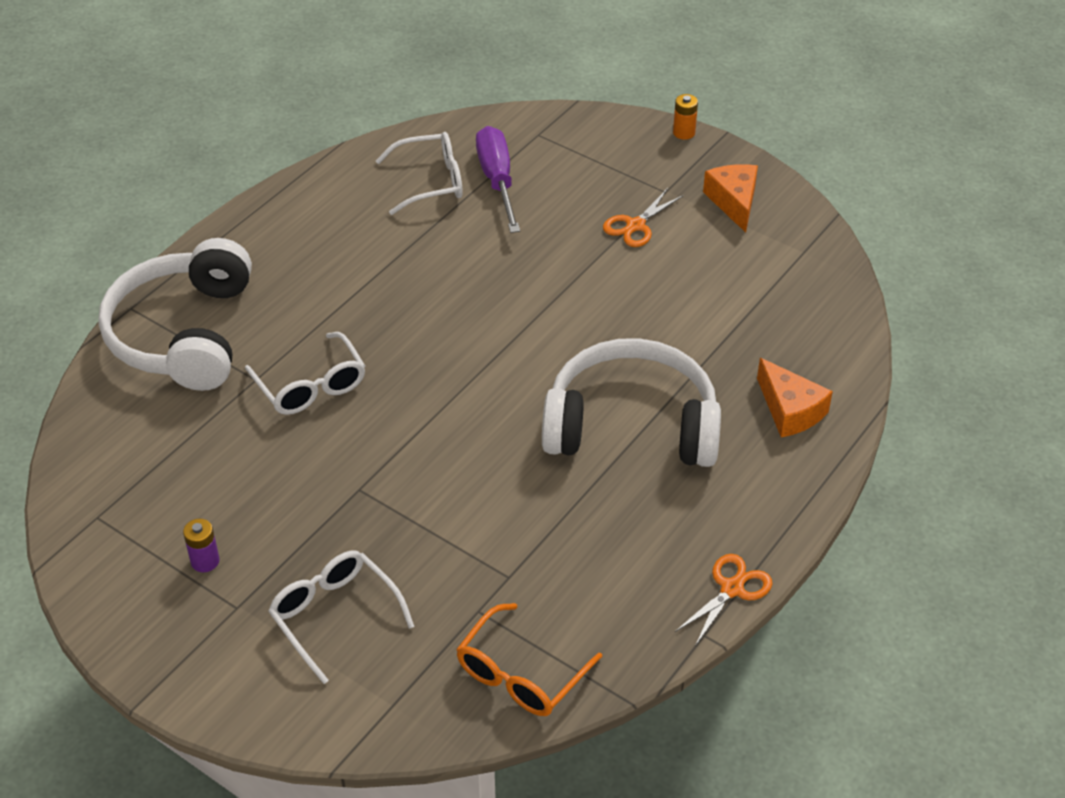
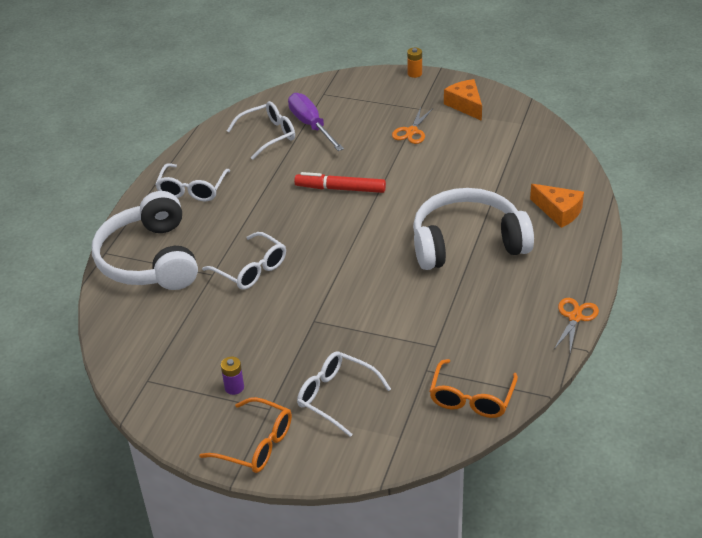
camera: 15 degrees left, 5 degrees down
(194, 657) = (256, 445): none -> orange glasses
(288, 241) = (192, 190): none -> white glasses
(492, 292) = (340, 189): none -> red marker

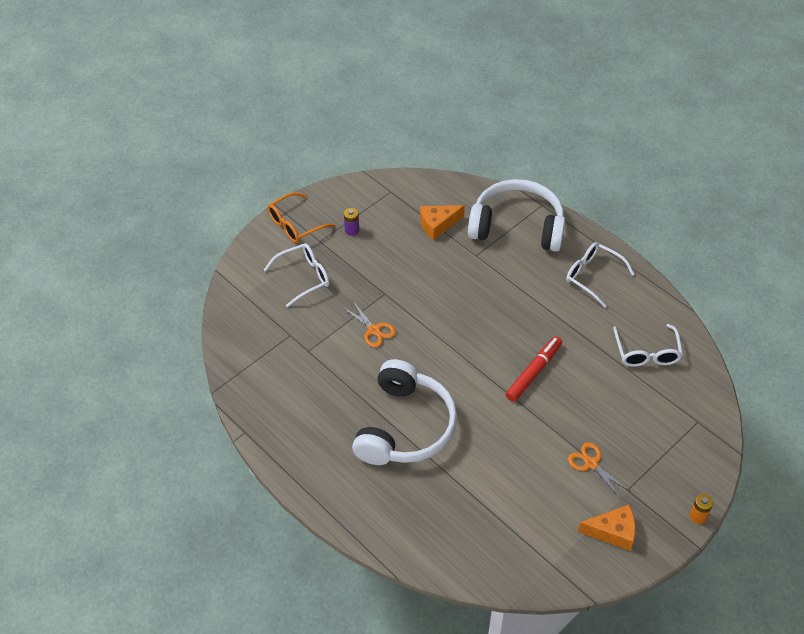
camera: 115 degrees right, 10 degrees up
(251, 270) = (466, 278): white glasses -> none
(311, 125) = (645, 390): purple screwdriver -> none
(471, 398) = (245, 347): orange glasses -> none
(559, 211) = (400, 516): orange cheese -> orange cheese (438, 225)
(575, 317) = (271, 452): orange scissors -> orange scissors (374, 330)

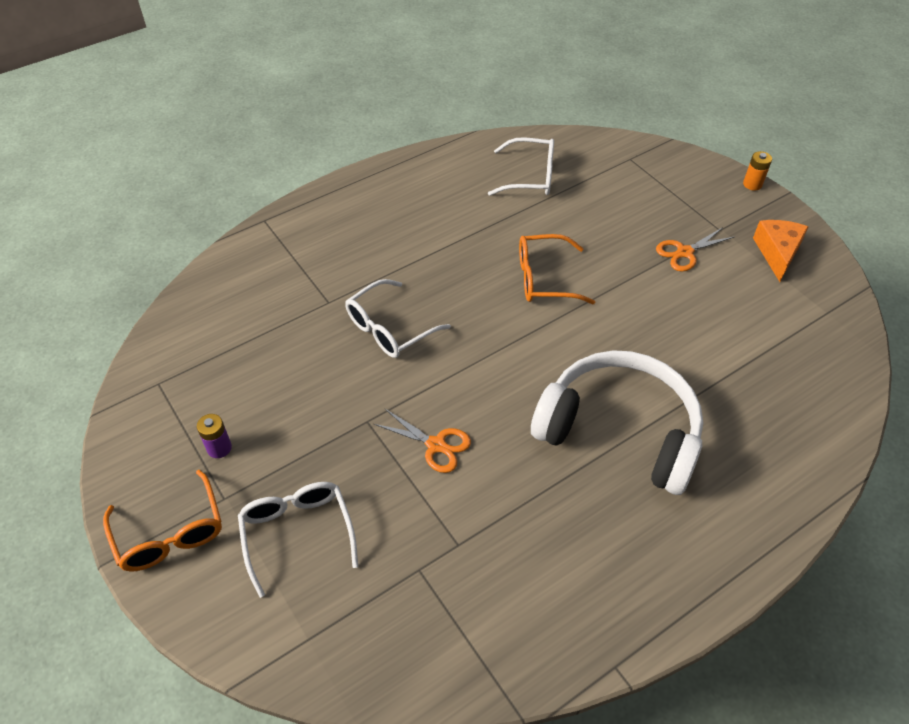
camera: 80 degrees left, 0 degrees up
(374, 330) = (436, 445): orange scissors -> orange scissors turned 60 degrees clockwise
(438, 225) = (254, 335): orange cheese -> none
(517, 226) = (292, 250): white headphones -> none
(533, 372) = (544, 278): red marker -> orange glasses
(592, 276) = (402, 197): white glasses -> white glasses (389, 329)

